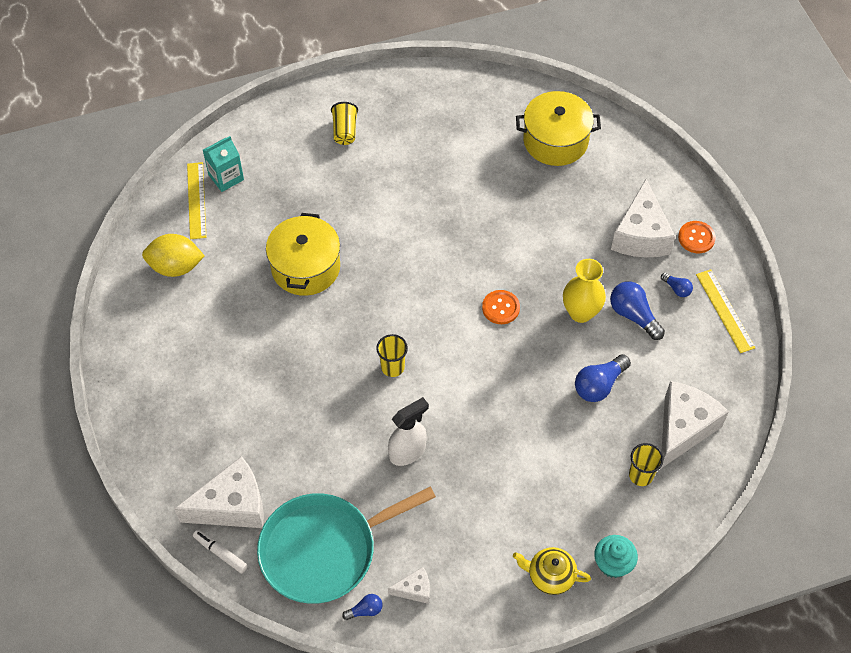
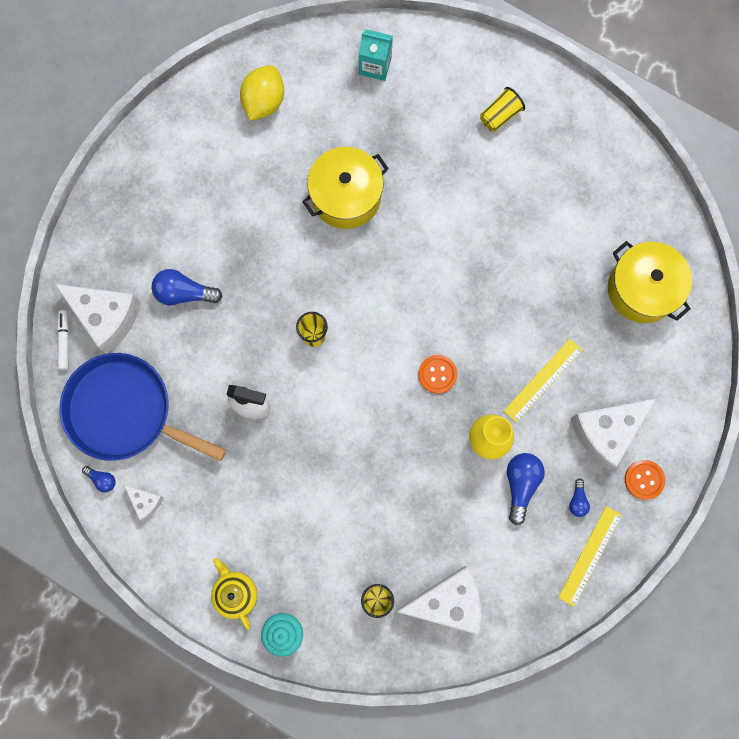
camera: 50 degrees right, 20 degrees up
(176, 267) = (264, 102): yellow lemon -> yellow lemon turned 60 degrees clockwise
(196, 200) = (335, 63): yellow ruler -> yellow ruler (542, 380)
(324, 549) = (125, 411): turquoise pan -> blue pan
(599, 385) = (431, 506): blue light bulb -> blue light bulb (184, 293)

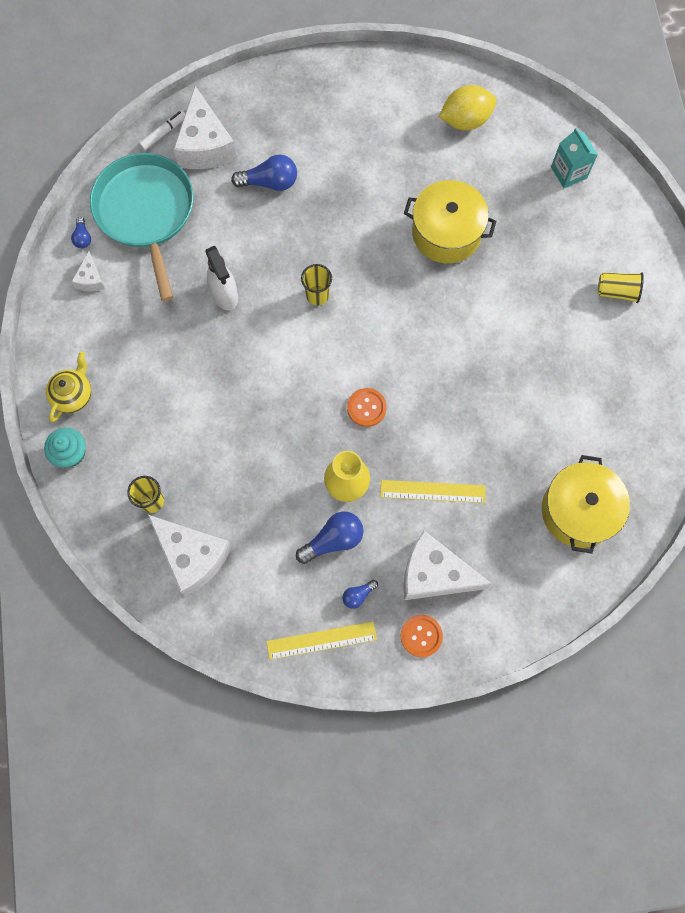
camera: 50 degrees right, 5 degrees down
(125, 411) = (146, 212): blue pan -> turquoise pan
(184, 293) = (269, 182): blue light bulb -> blue light bulb turned 120 degrees clockwise

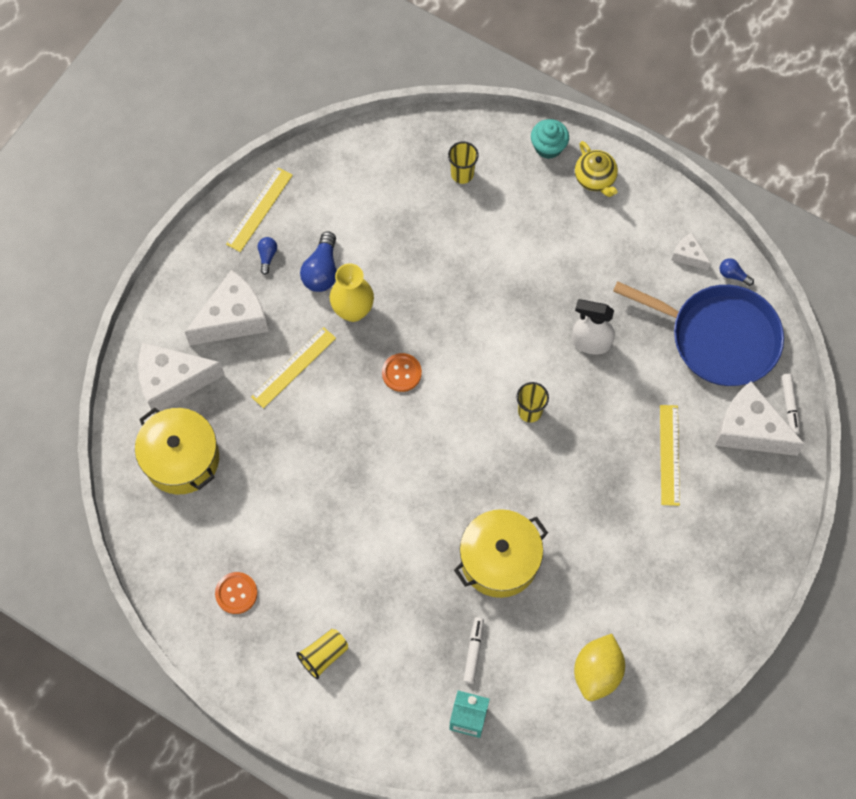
camera: 130 degrees right, 5 degrees down
(146, 212) = (718, 337): turquoise pan -> blue pan
(192, 556) = (396, 171): white cheese -> white cheese (173, 382)
(269, 182) = (669, 454): blue light bulb -> yellow ruler
(421, 636) = (200, 275): orange button -> orange button (236, 593)
(523, 202) = (474, 651): none -> white marker

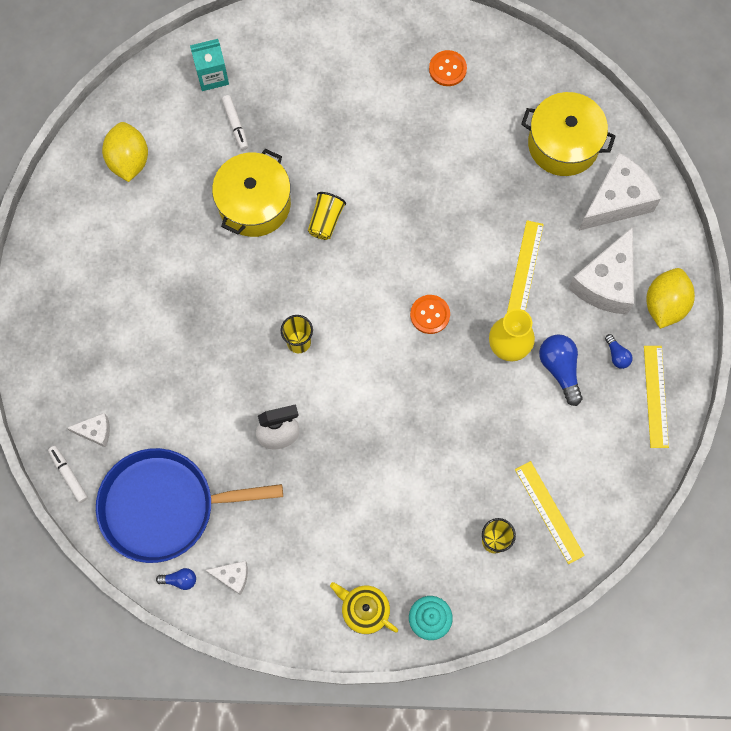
camera: 150 degrees right, 5 degrees up
(198, 274) = (665, 304): none -> yellow lemon
(324, 655) = (350, 61): yellow cup -> yellow cup (325, 221)
(669, 454) = (156, 370): yellow ruler -> yellow ruler (549, 512)
(749, 430) = (95, 431): white cheese -> white cheese, size x0.48

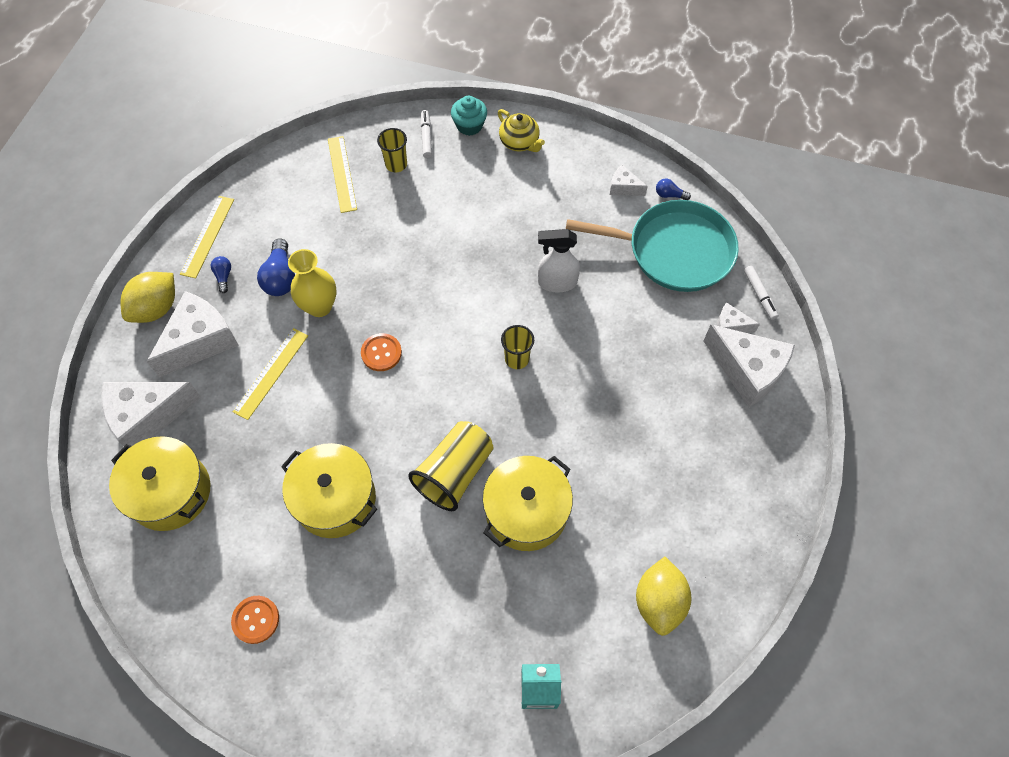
camera: 165 degrees left, 10 degrees down
(74, 386) = (747, 370): none -> white cheese
(164, 506) = (674, 251): blue pan -> turquoise pan
(235, 125) = (525, 614): white marker -> white marker (426, 137)
(325, 221) = (454, 473): yellow cup -> yellow cup, size x1.69
(421, 173) = (335, 499): none -> yellow pot

